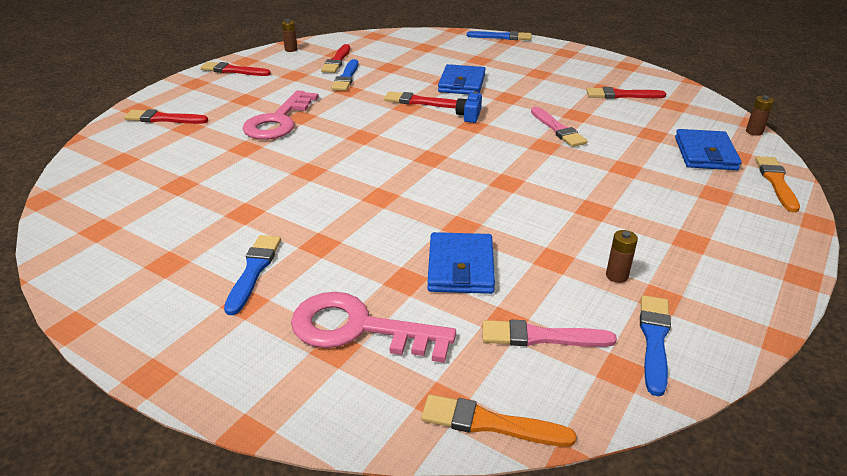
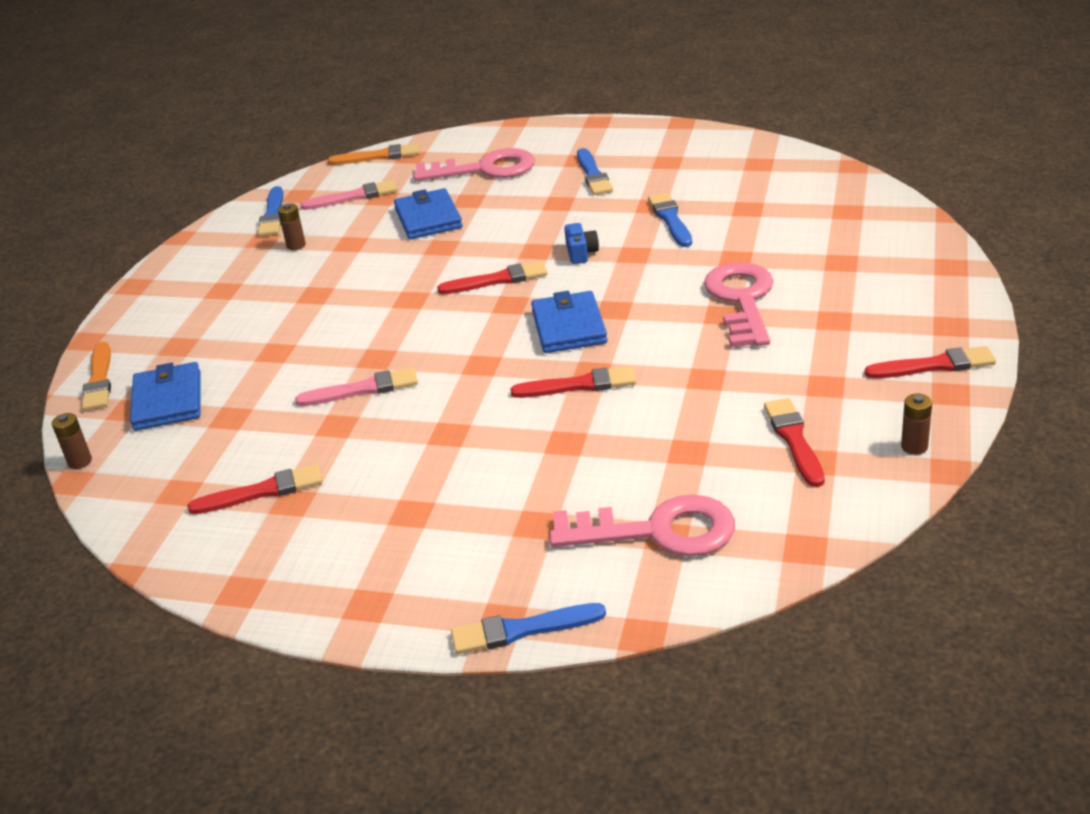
camera: 165 degrees right, 0 degrees up
(164, 119) = (889, 263): red brush -> red brush (497, 280)
(346, 77) = (735, 403): blue brush -> blue brush (670, 219)
(428, 48) = (657, 531): none -> pink key
(462, 83) = (536, 444): blue wallet -> blue wallet (569, 327)
(469, 115) = (493, 380): blue camera -> blue camera (581, 253)
(557, 129) = (362, 389): pink brush -> pink brush turned 120 degrees clockwise

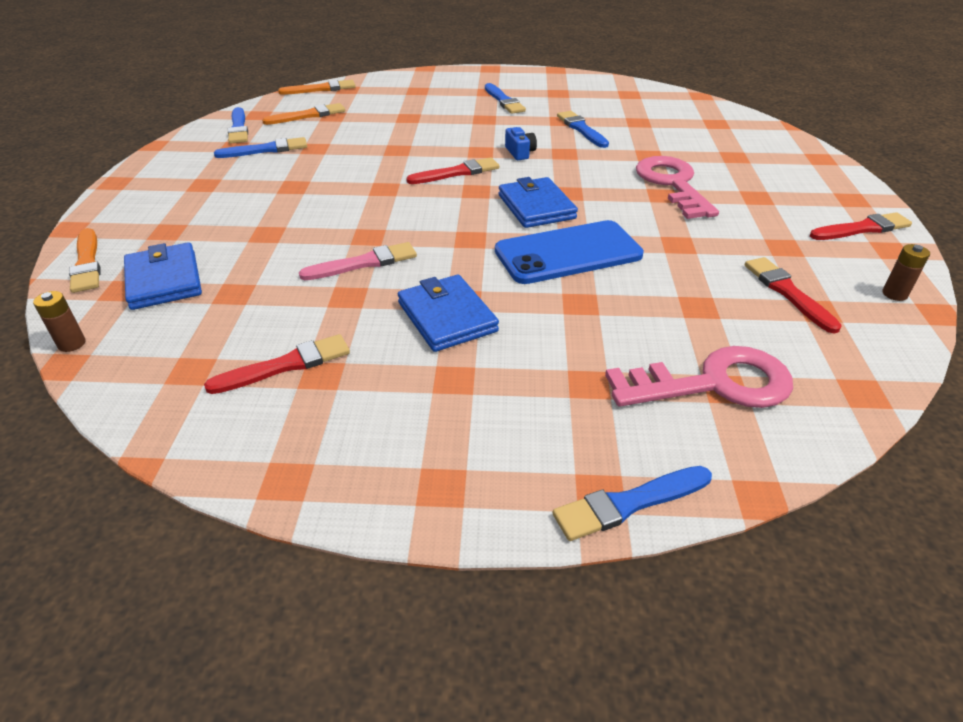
camera: 15 degrees left, 5 degrees up
(296, 245) = (265, 150): brown battery -> blue brush
(353, 197) = (308, 115): pink brush -> orange brush
(428, 218) = (378, 130): blue wallet -> blue wallet (447, 317)
(484, 169) = (413, 97): pink key -> none
(578, 385) = (568, 253): red brush -> blue phone

